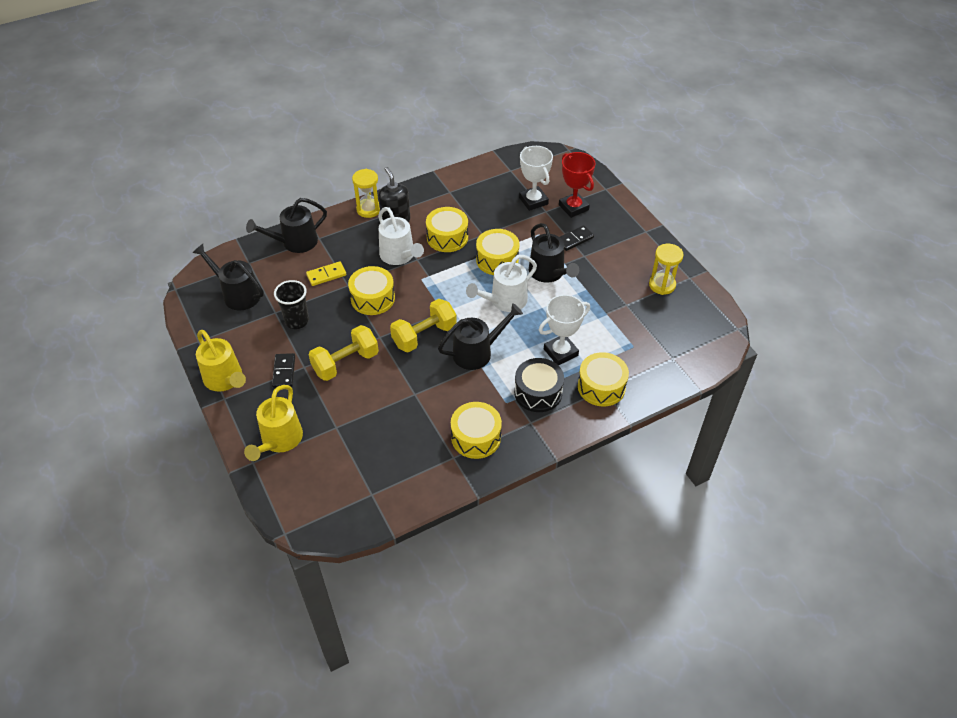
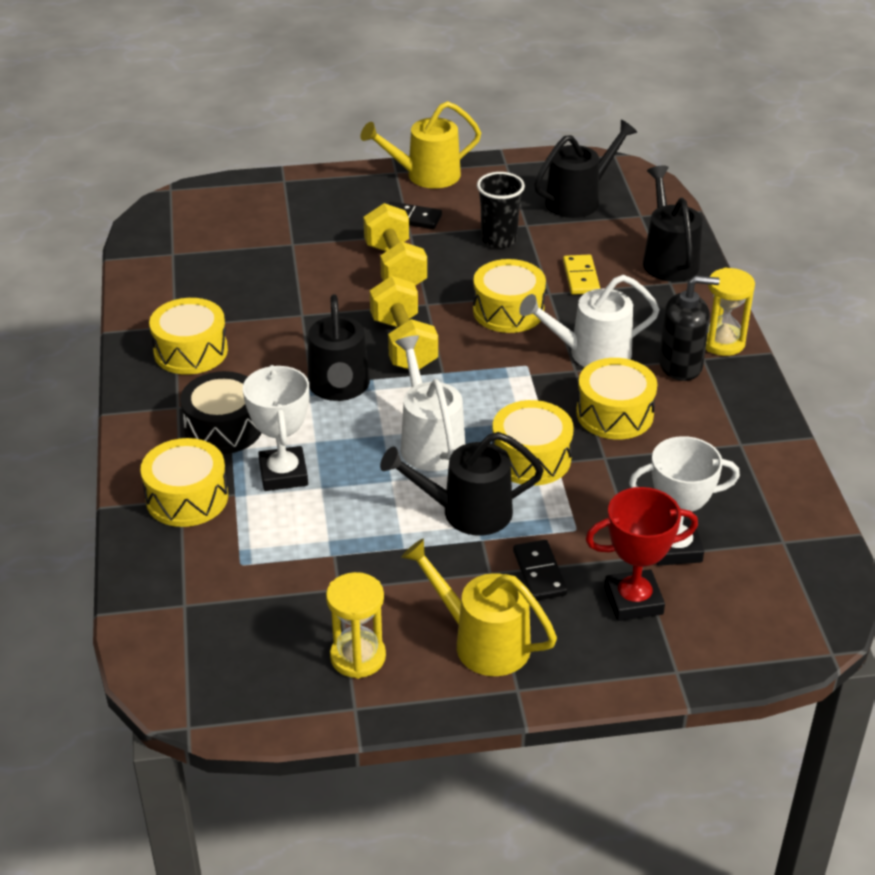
camera: 110 degrees right, 10 degrees down
(279, 441) = (301, 201): yellow watering can -> yellow watering can (482, 641)

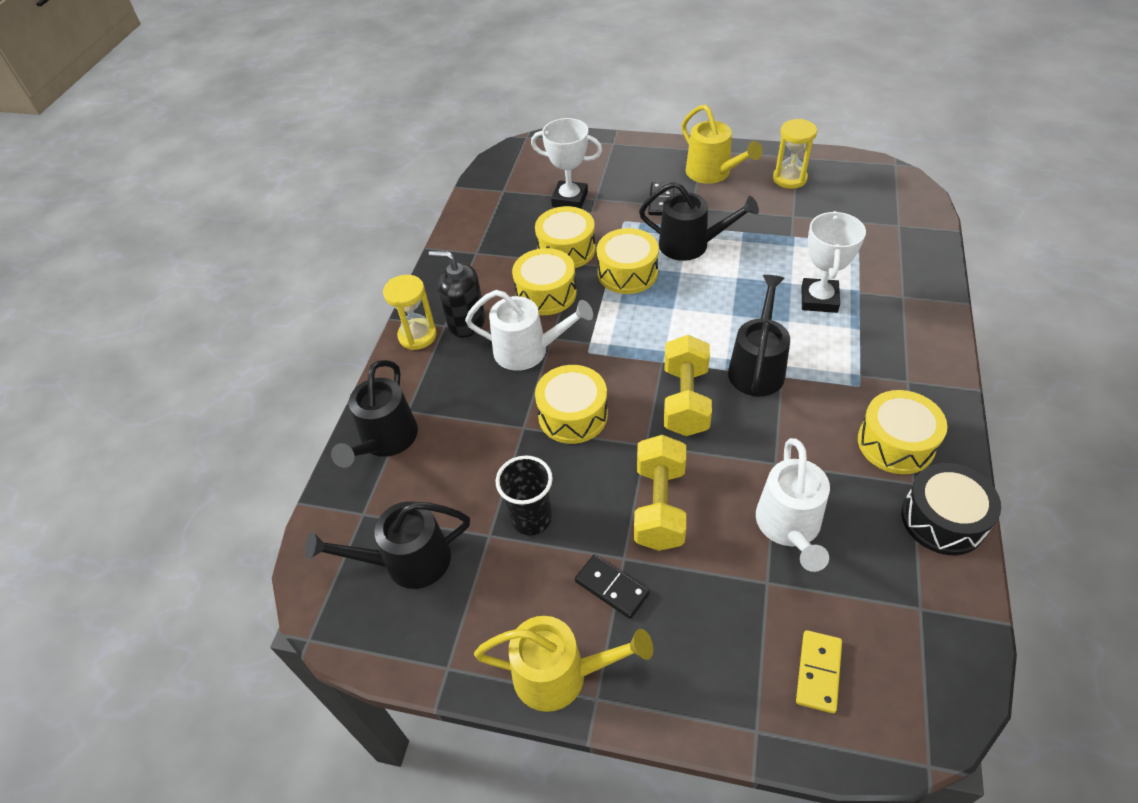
camera: 155 degrees left, 10 degrees up
(187, 498) = (898, 296): yellow drum -> yellow drum (566, 249)
(223, 428) = (865, 350): black drum -> black drum (942, 519)
(429, 441) = (697, 301): white watering can -> white watering can (789, 527)
(581, 277) = (482, 439): yellow domino -> yellow domino (818, 672)
(633, 600) = (613, 177): red trophy -> none

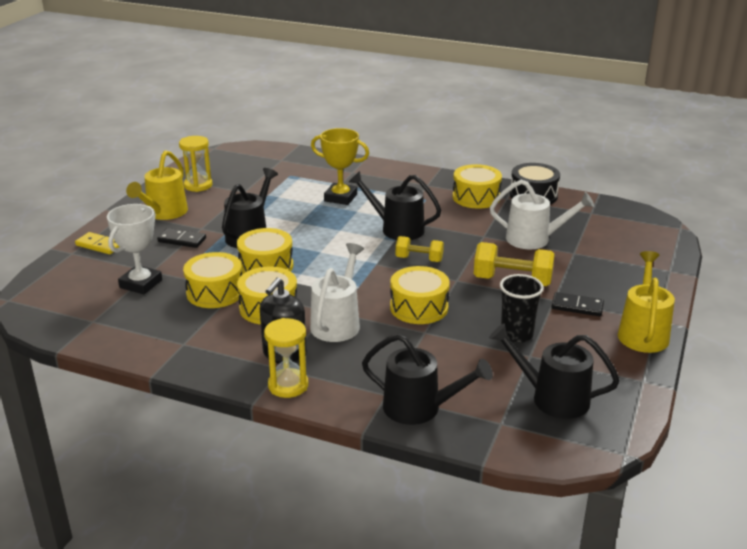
camera: 85 degrees left, 20 degrees down
(407, 562) = (552, 398): black watering can -> black watering can turned 120 degrees clockwise
(611, 588) = (577, 306): black domino -> black domino turned 60 degrees clockwise
(685, 400) = (419, 259): yellow dumbbell -> yellow dumbbell, size x0.62
(713, 173) = (163, 213): yellow watering can -> yellow watering can turned 135 degrees clockwise
(818, 672) = (632, 247): yellow domino -> yellow domino (99, 245)
(819, 299) = (340, 198): white trophy -> yellow trophy

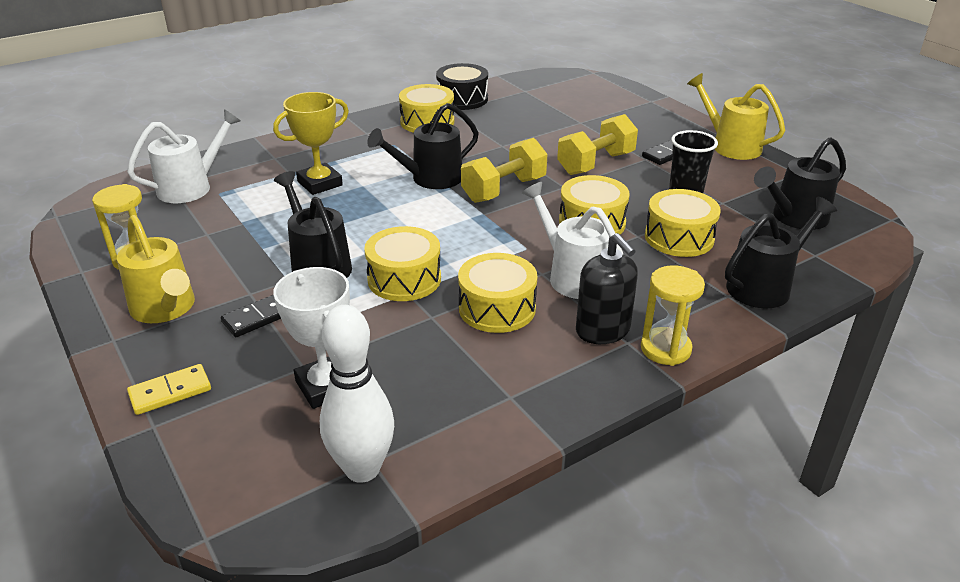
camera: 55 degrees left, 5 degrees up
(84, 321) = (362, 469): none -> white bowling pin
(215, 292) = (419, 334): yellow drum -> yellow drum (679, 237)
(419, 259) = (504, 190): yellow dumbbell -> yellow dumbbell, size x1.61
(534, 239) = (538, 128): white watering can -> white watering can (191, 187)

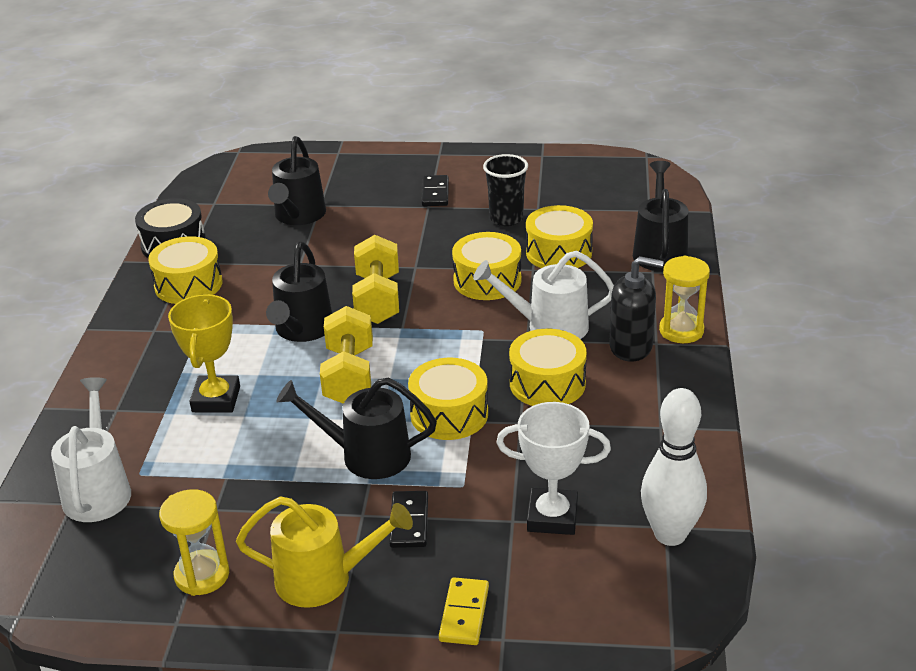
camera: 50 degrees left, 0 degrees up
(596, 163) = (401, 233): yellow dumbbell -> yellow dumbbell (349, 376)
(730, 146) = (464, 159): yellow watering can -> none
(794, 218) = (596, 191): black watering can -> black watering can (298, 216)

